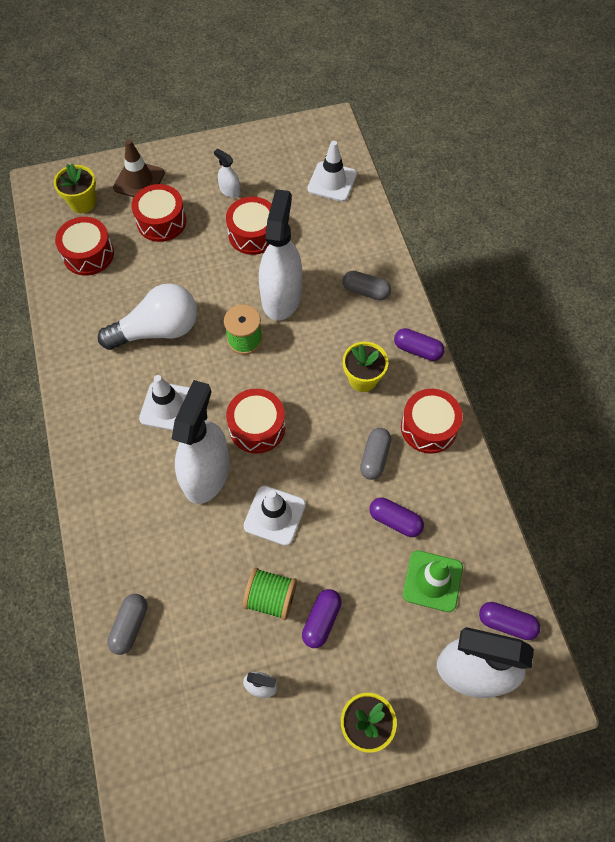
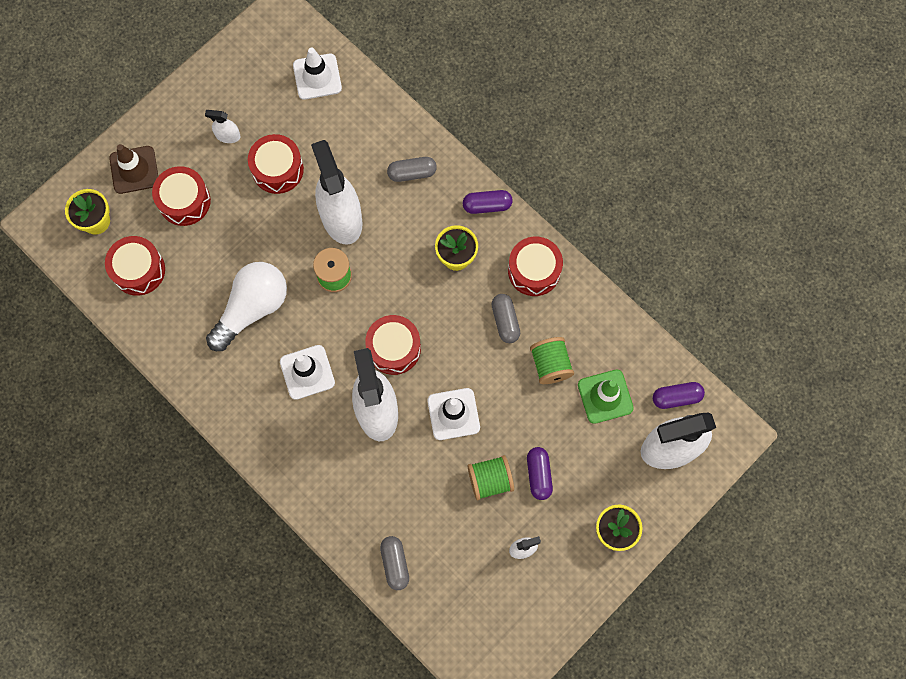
camera: 30 degrees left, 10 degrees up
(395, 520) = (550, 365): purple capsule -> green spool

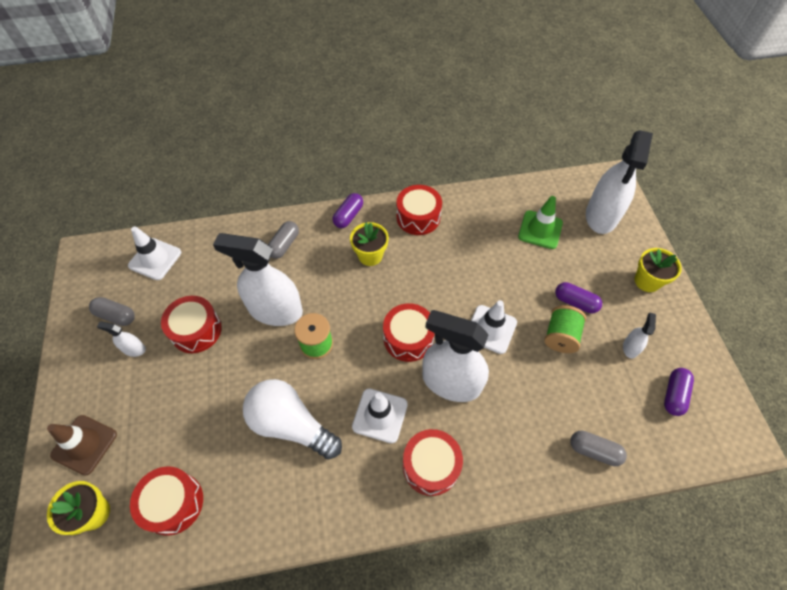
camera: 55 degrees left, 15 degrees down
(184, 201) = (152, 420): red drum -> red drum (431, 466)
(228, 136) = (134, 349): white spray bottle -> white spray bottle turned 60 degrees clockwise
(252, 308) = (291, 425): white light bulb -> white light bulb turned 45 degrees counterclockwise
(505, 321) = (442, 254): grey capsule -> grey capsule (116, 316)
(550, 365) = (494, 247): green spool -> none
(676, 397) = (566, 193): purple capsule -> purple capsule (674, 395)

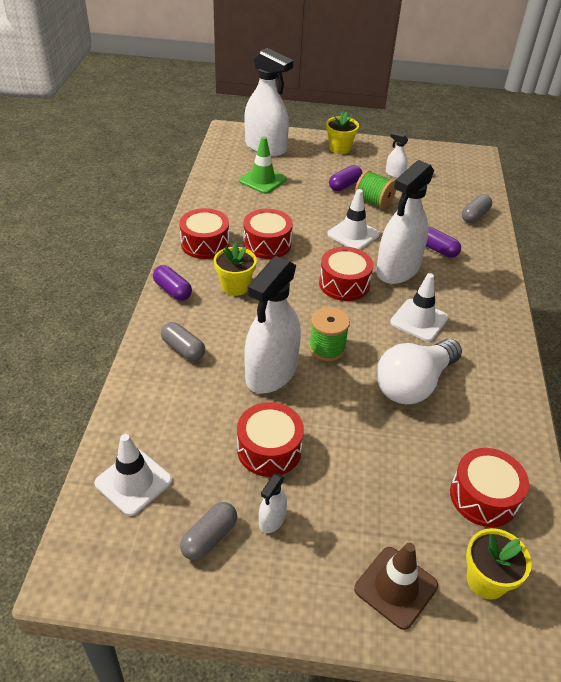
camera: 75 degrees left, 15 degrees down
(431, 466) = (472, 300): red drum -> red drum (267, 244)
(674, 395) = (438, 169): purple capsule -> purple capsule (437, 249)

